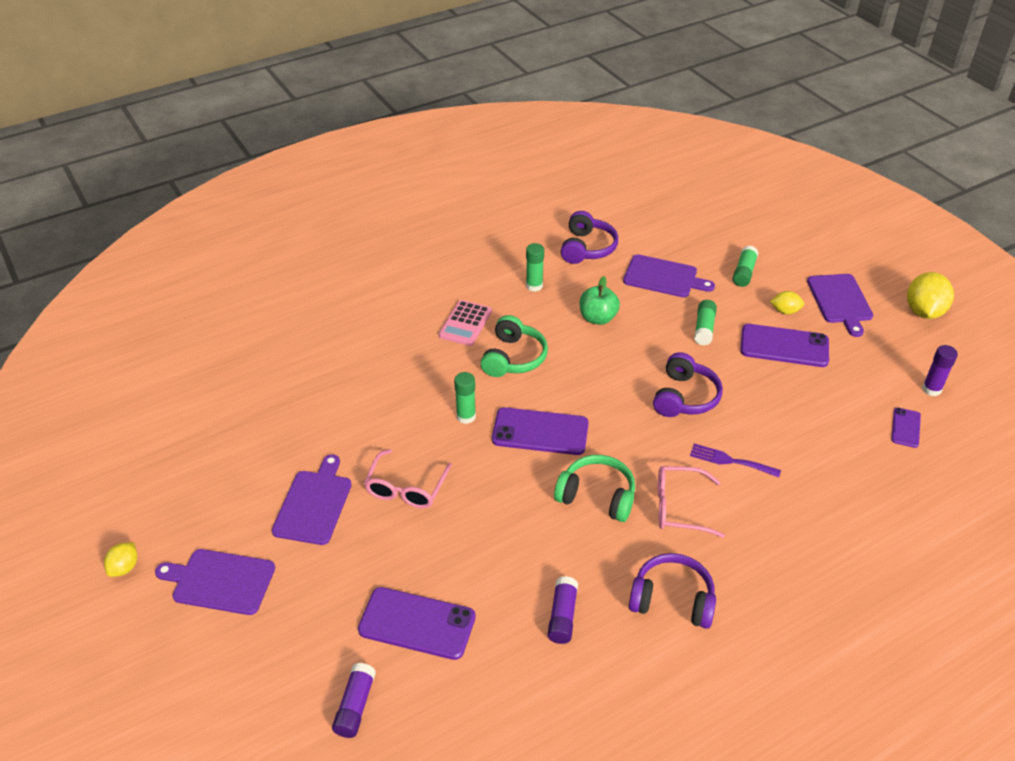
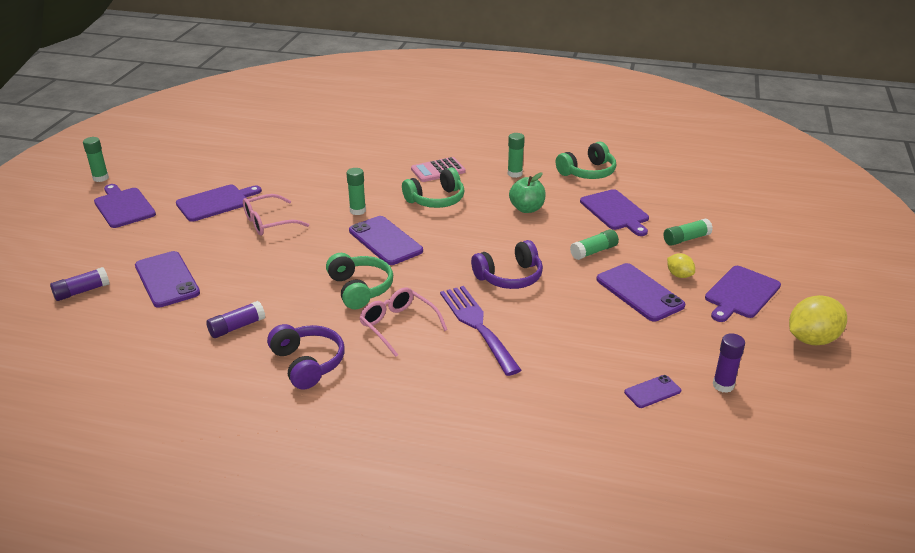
camera: 45 degrees right, 10 degrees down
(124, 567) = (100, 178): yellow lemon -> green glue stick
(587, 248) = (587, 172): purple headphones -> green headphones
(730, 461) = (477, 325): purple fork -> purple fork, size x1.70

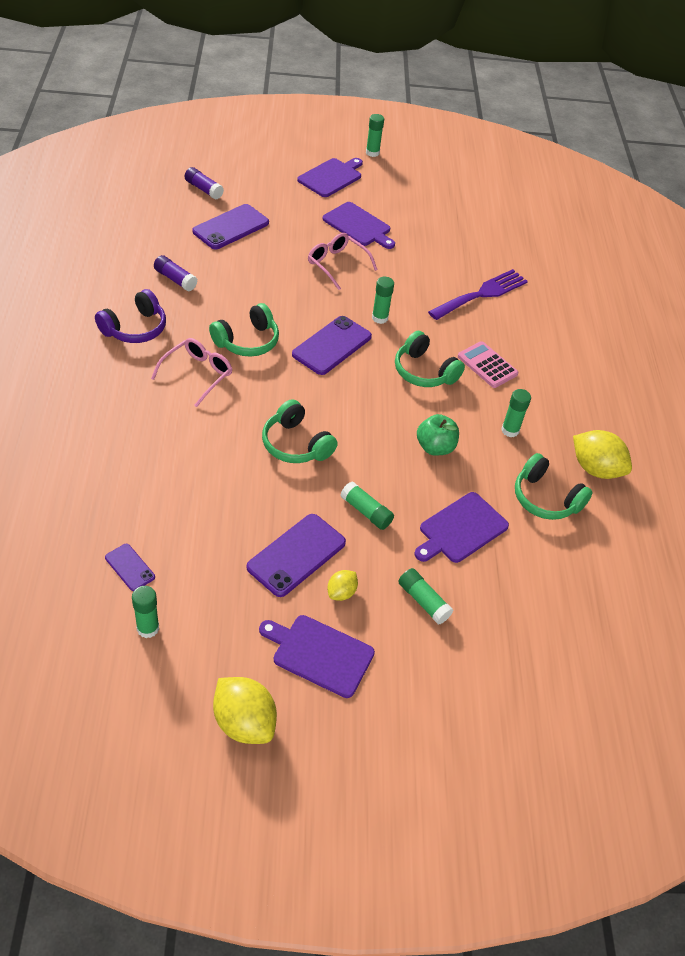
camera: 70 degrees right, 15 degrees up
(477, 325) = (209, 428): purple fork -> purple fork (482, 294)
(509, 277) = (296, 444): purple headphones -> green headphones
(561, 148) = (595, 469): none -> yellow lemon
(723, 385) = (148, 628): purple glue stick -> green glue stick

